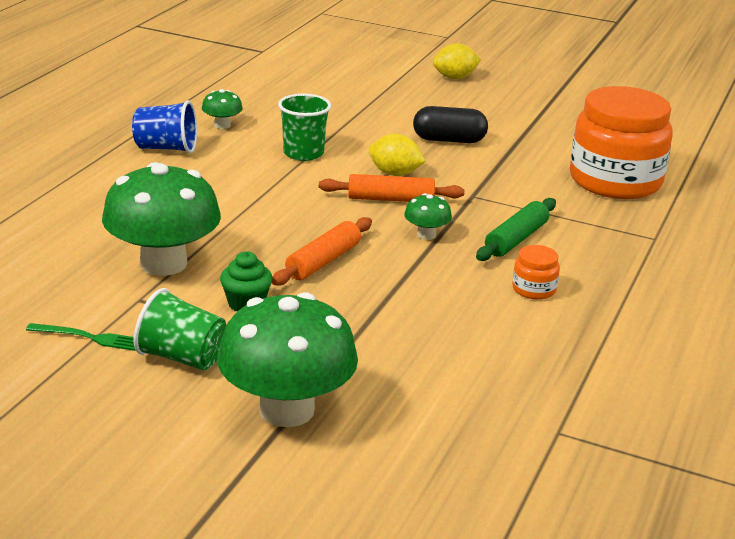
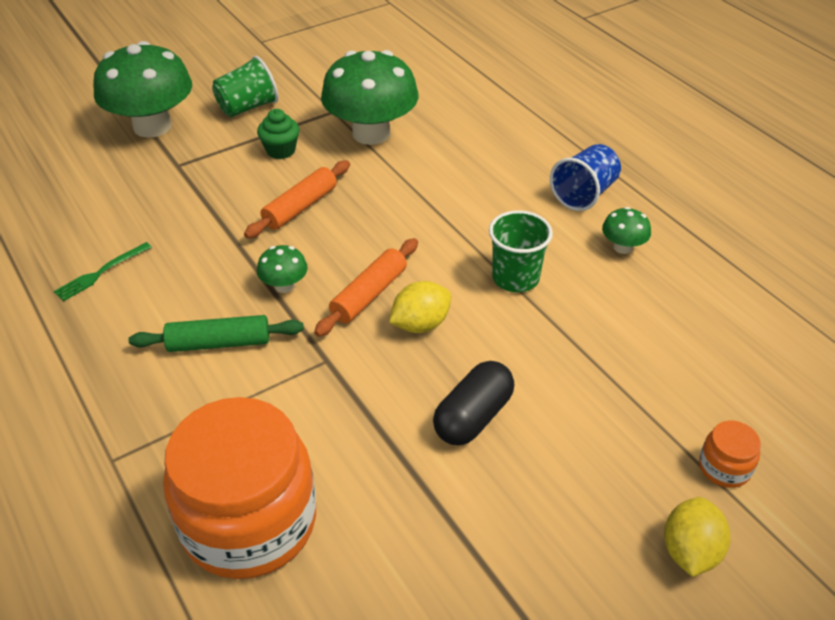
camera: 125 degrees right, 15 degrees up
(89, 337) = (307, 82): green fork -> green fork (101, 273)
(323, 261) = (300, 207): orange rolling pin -> orange rolling pin turned 60 degrees clockwise
(516, 239) = (219, 343): green rolling pin -> green rolling pin turned 75 degrees counterclockwise
(534, 289) = (137, 305): orange jar -> orange jar (724, 467)

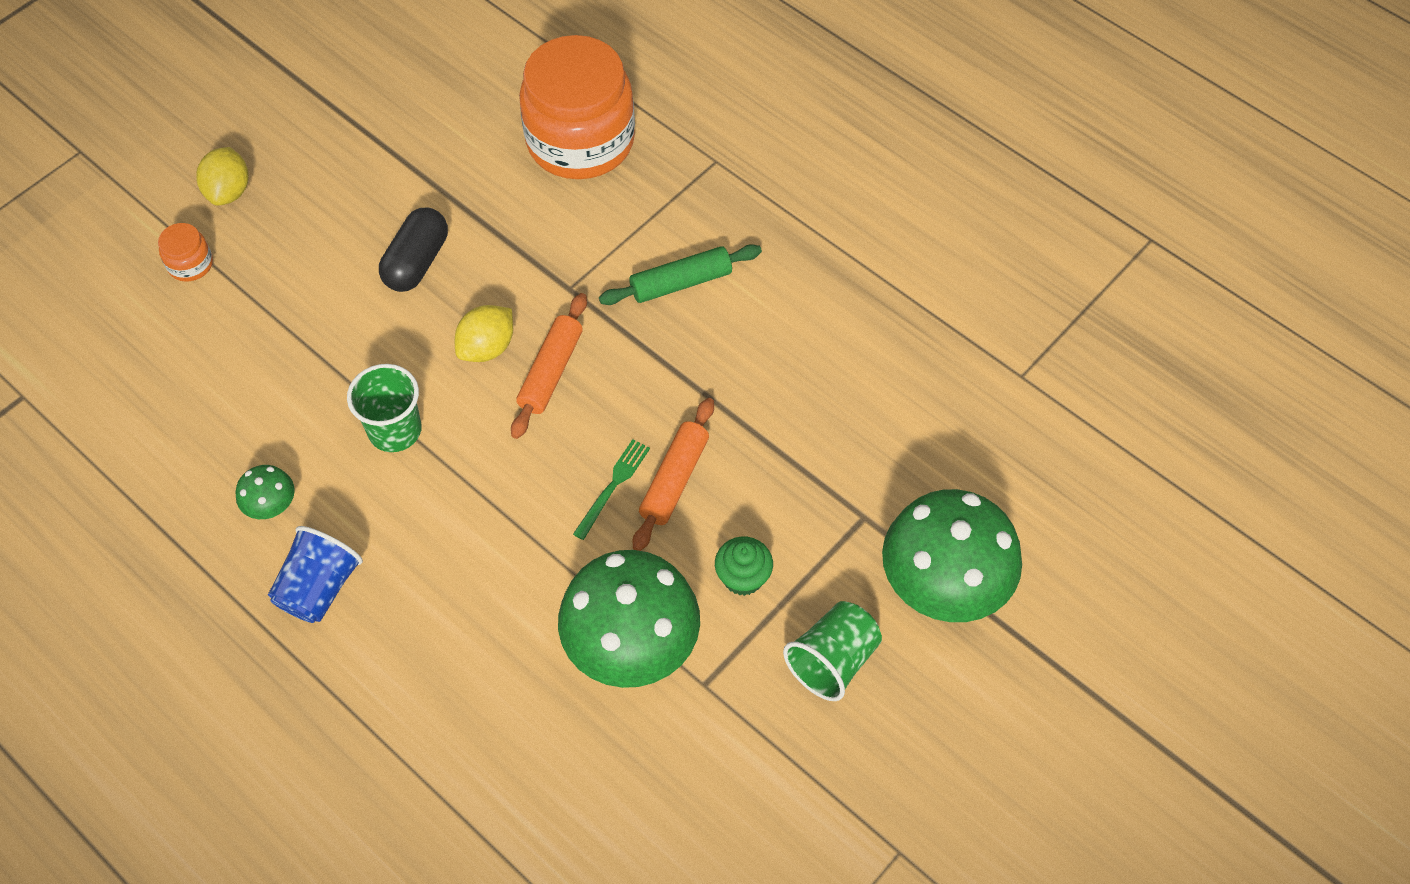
camera: 165 degrees right, 15 degrees up
(101, 273) = (849, 335): green fork -> green fork (613, 486)
(284, 285) = (645, 363): green mushroom -> none

